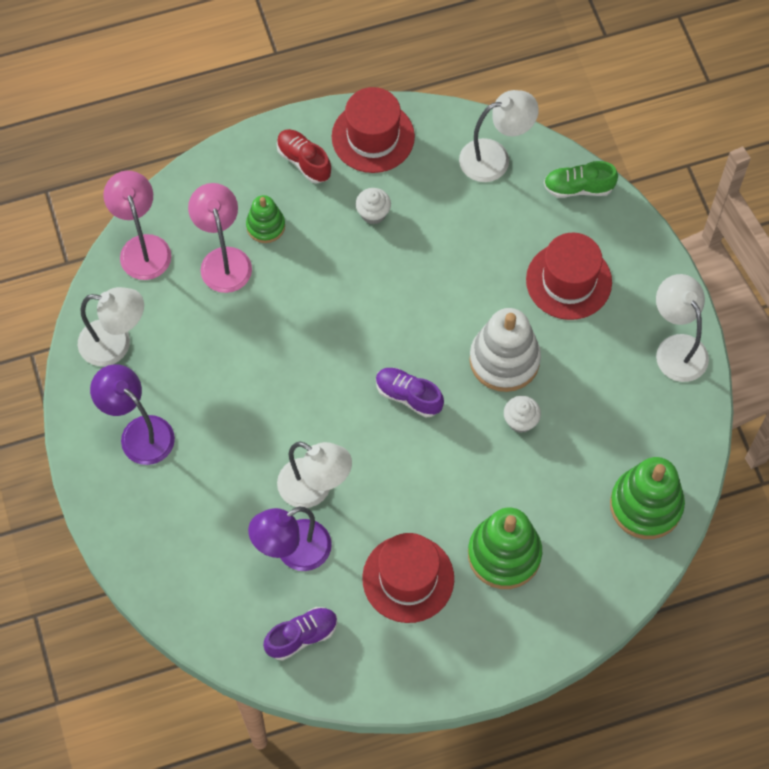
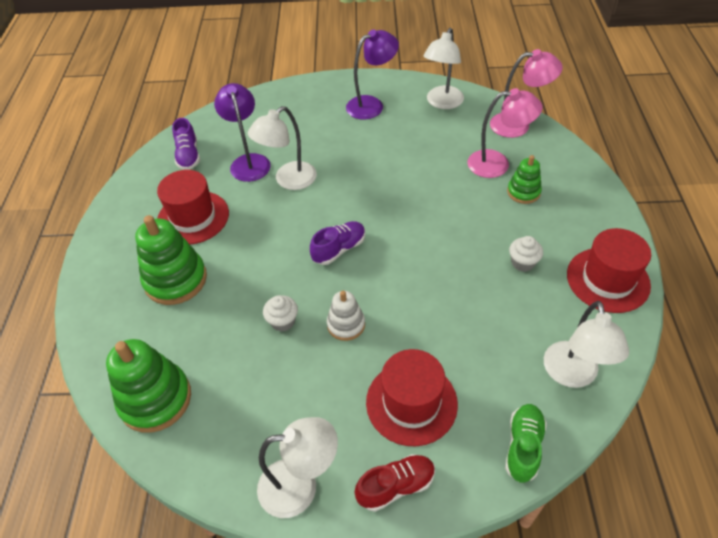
camera: 110 degrees right, 15 degrees down
(304, 161) = (585, 226): red shoe -> red shoe (396, 486)
(504, 360) = (346, 324): white stacking toy -> white stacking toy, size x0.57

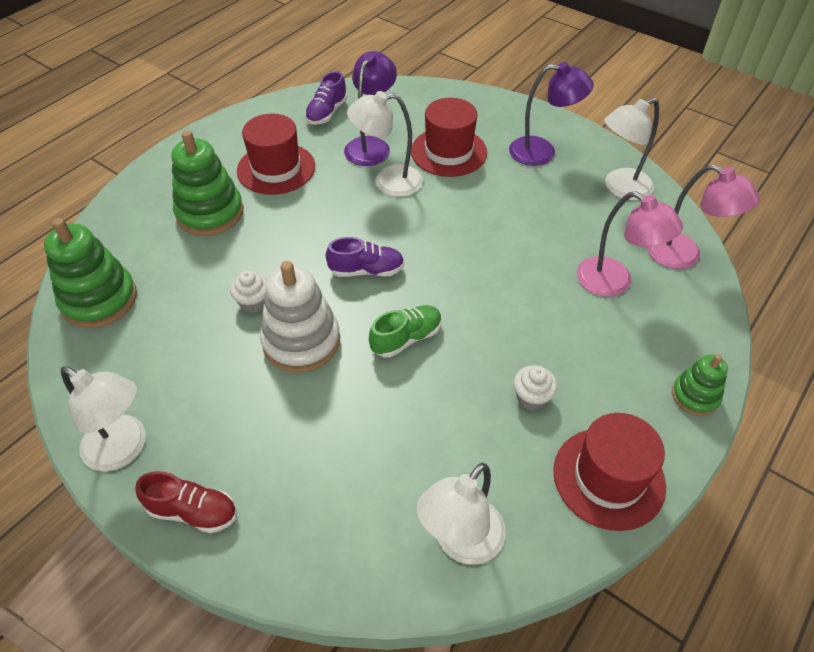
camera: 35 degrees right, 0 degrees up
(346, 324) = (301, 341): white stacking toy -> white stacking toy, size x1.76
(411, 403) = (282, 450): red hat -> red hat (448, 152)
(523, 192) = (612, 328): green stacking toy -> green stacking toy (695, 396)
(523, 446) = (337, 569): green shoe -> green shoe (406, 338)

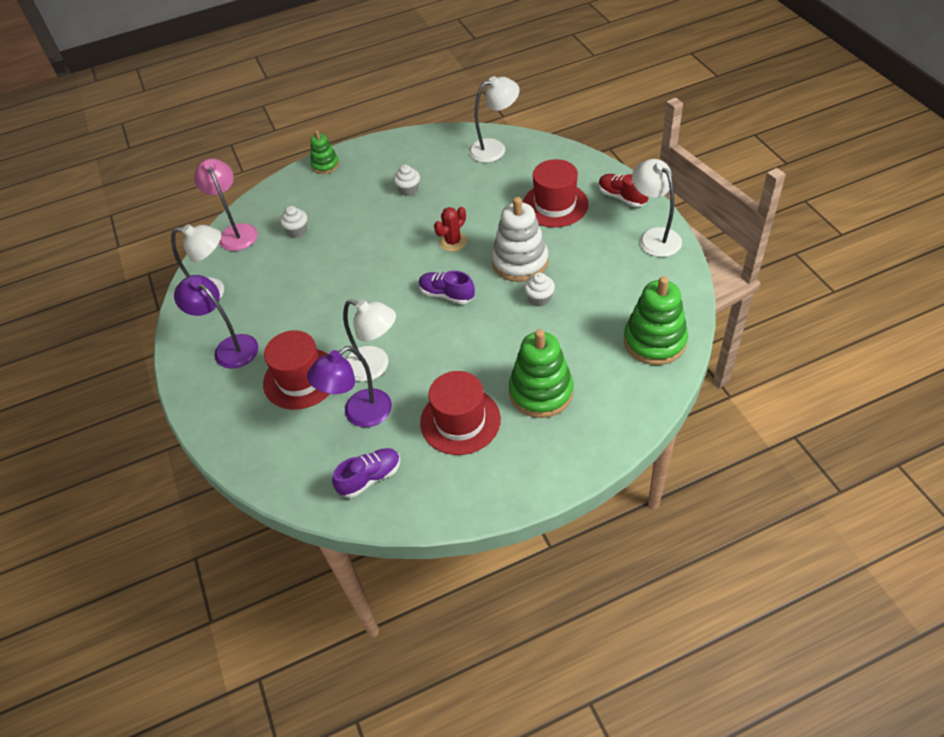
camera: 145 degrees left, 0 degrees up
(406, 338) = (453, 242): green shoe -> red cactus
(608, 478) = (405, 149): red hat -> red hat (555, 205)
(614, 282) = (297, 231): pink lamp -> white cupcake

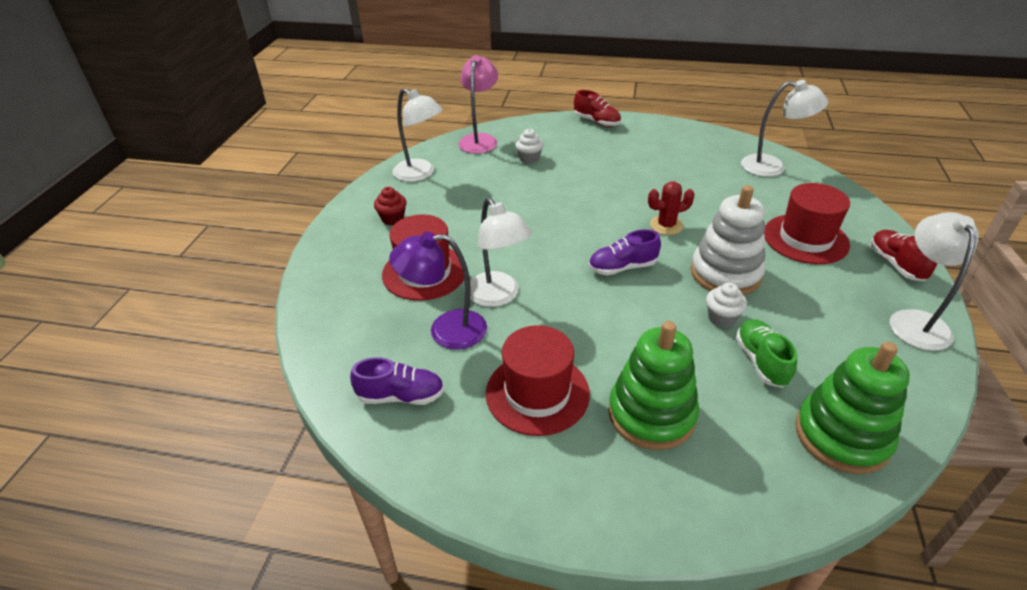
camera: 30 degrees right, 10 degrees down
(229, 347) = (392, 219): purple lamp -> red cupcake
(325, 165) = (596, 122): green stacking toy -> red shoe
(408, 190) = (657, 167): white cupcake -> none
(446, 295) = (622, 267): purple shoe -> purple shoe turned 75 degrees counterclockwise
(582, 317) = (761, 361): none -> green shoe

